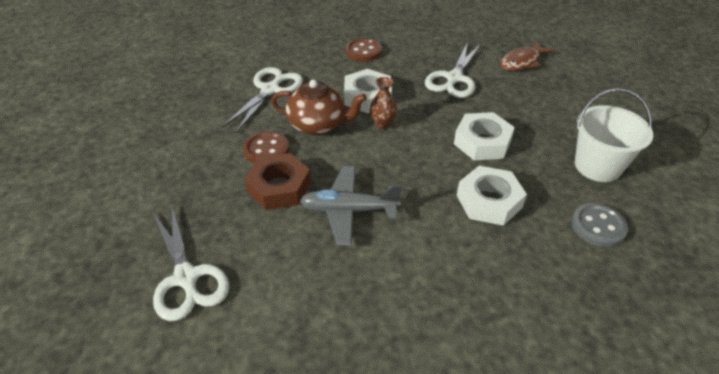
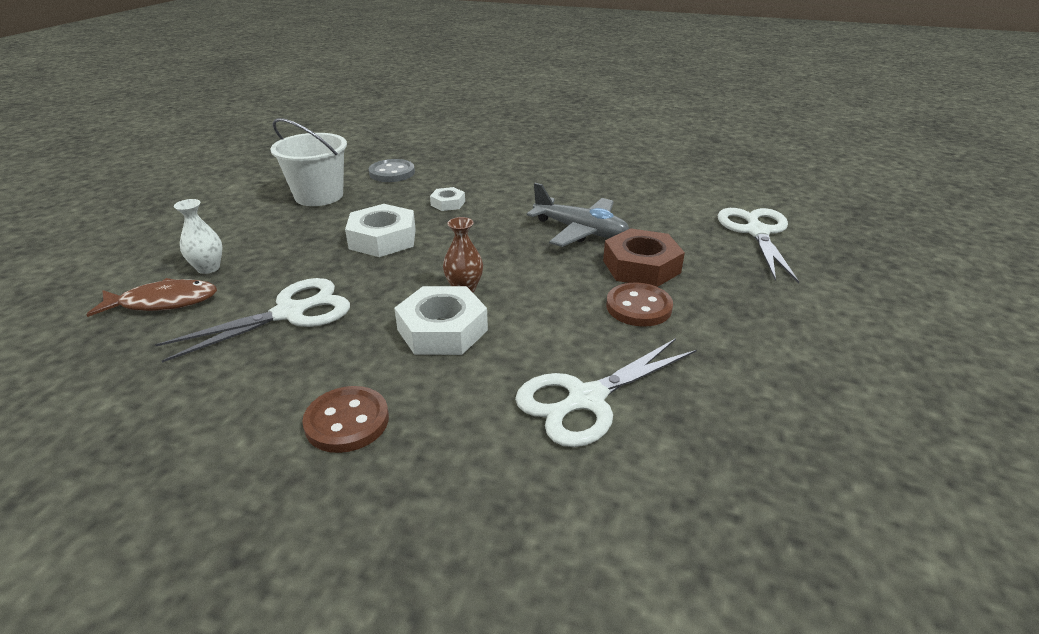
camera: 150 degrees left, 10 degrees down
(318, 125) = (549, 315): brown teapot -> none
(489, 201) = (448, 203): white nut -> white nut, size x0.53
(541, 84) = (208, 268): none -> white vase

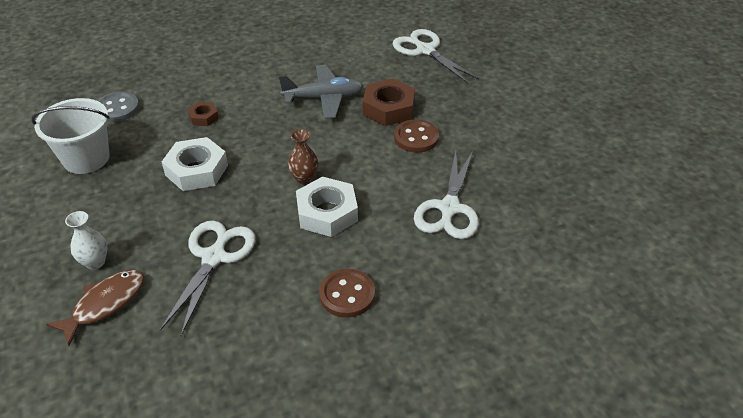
camera: 40 degrees left, 10 degrees up
(448, 203) = (203, 117): white nut -> brown nut

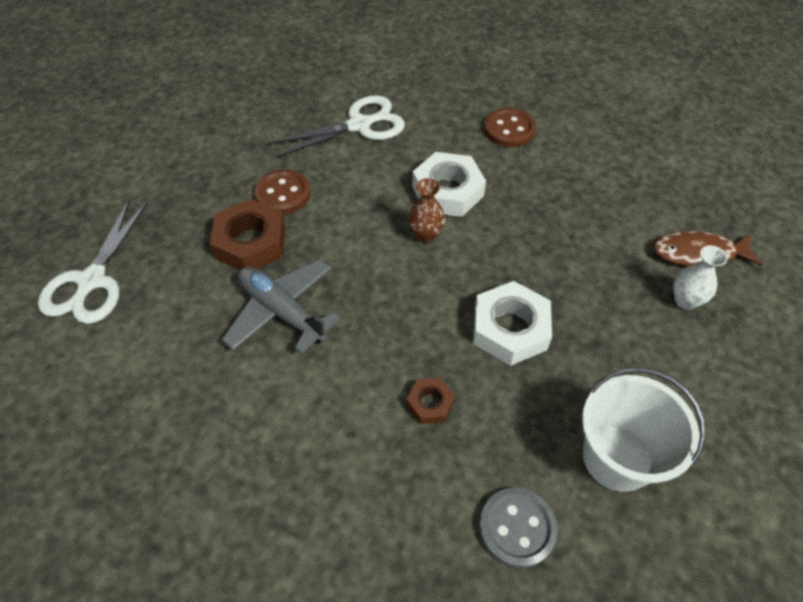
camera: 130 degrees left, 10 degrees up
(214, 257) = (577, 226): white scissors -> none

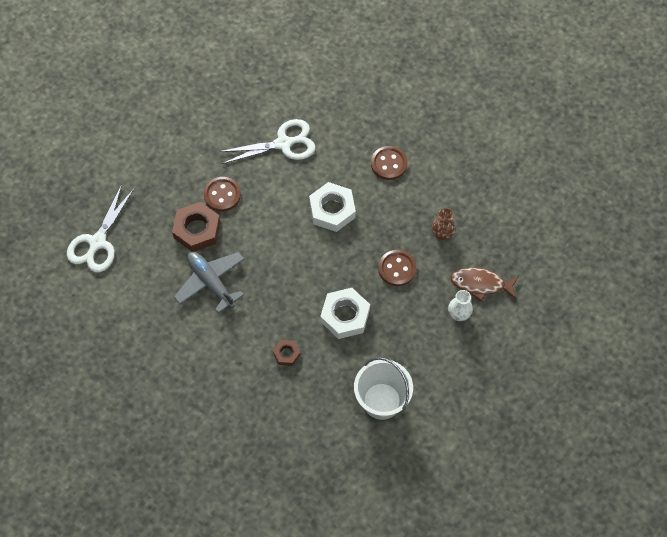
camera: 10 degrees right, 10 degrees up
(425, 235) = (309, 242): brown vase -> brown vase (442, 234)
(517, 528) = (316, 427): grey button -> none
(567, 251) = (397, 269): none -> brown button

